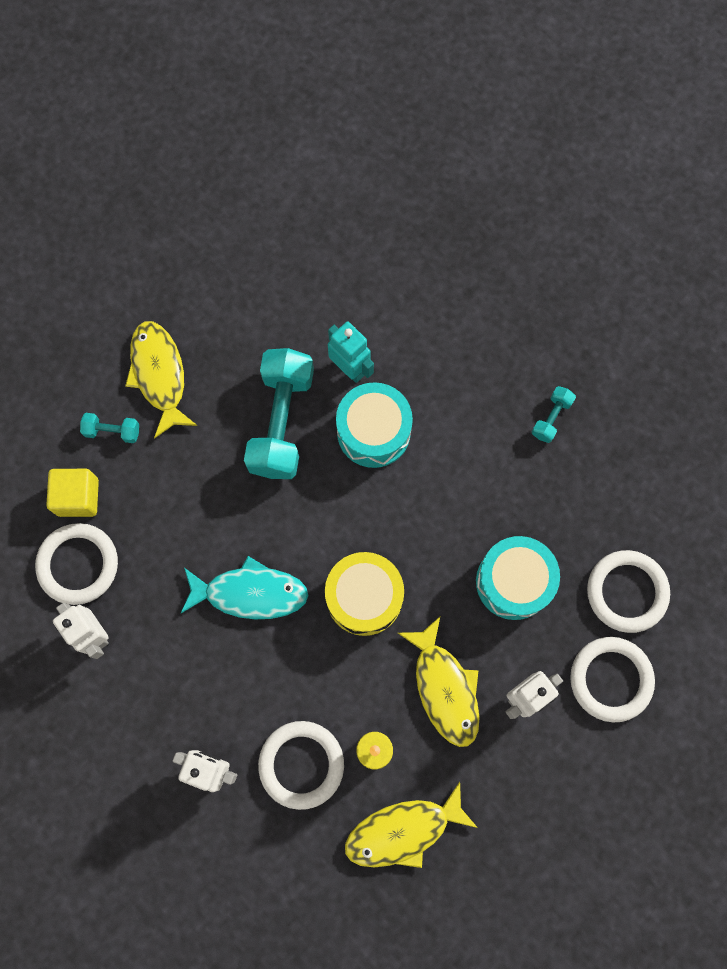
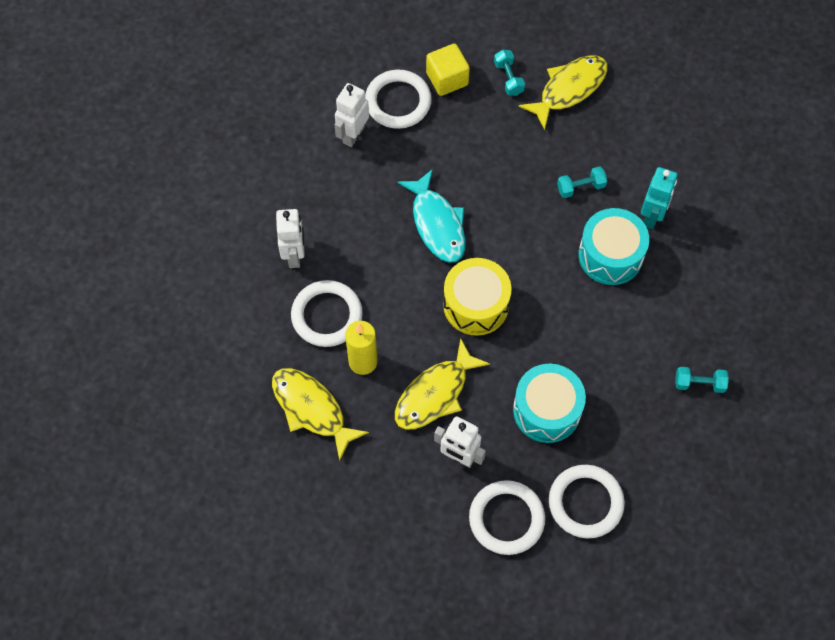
camera: 65 degrees right, 10 degrees down
(281, 422) = (580, 187): turquoise dumbbell -> turquoise dumbbell, size x0.45

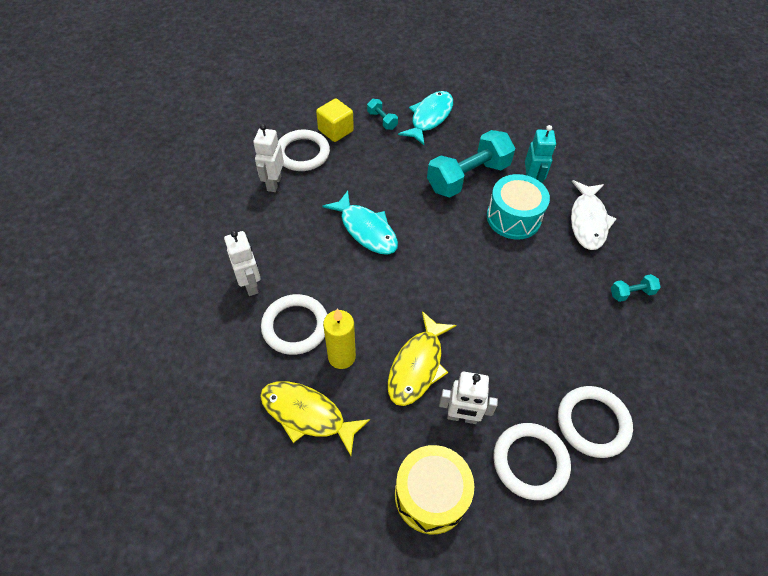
camera: 20 degrees left, 10 degrees down
(476, 305) = (423, 282): yellow drum -> yellow drum (431, 495)
(546, 410) = (520, 351): turquoise drum -> none
(569, 89) = (429, 117): yellow fish -> turquoise fish
(580, 187) = (468, 177): turquoise dumbbell -> turquoise dumbbell, size x2.24
(696, 284) = (588, 221): none -> white fish

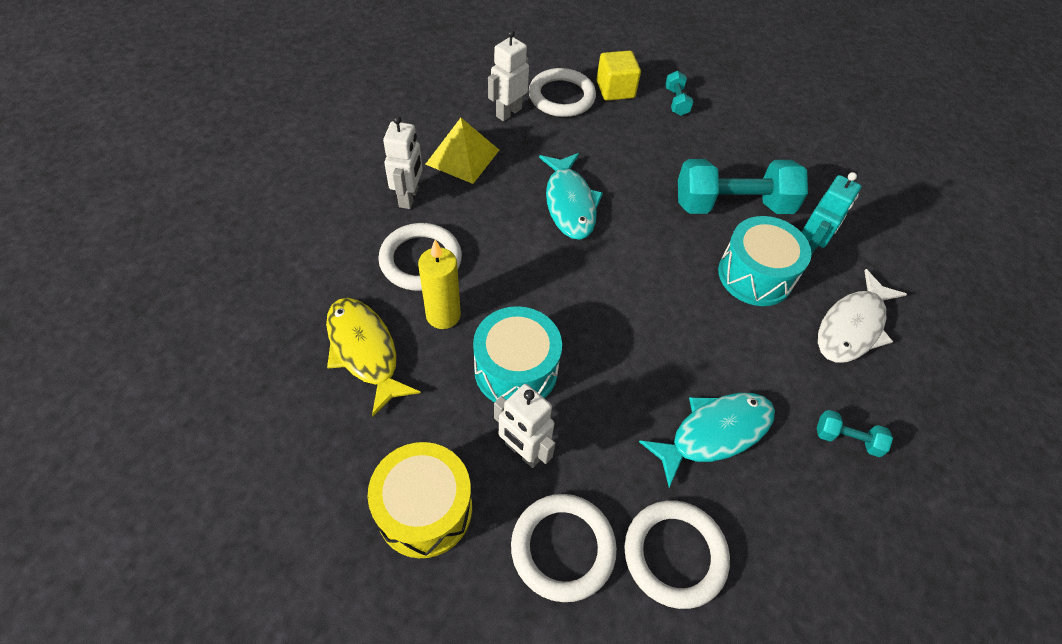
camera: 30 degrees right, 0 degrees up
(266, 234) = (462, 157): none -> yellow pyramid
(417, 366) = (516, 370): yellow fish -> turquoise drum
(429, 117) = (735, 122): turquoise fish -> turquoise fish (714, 433)

